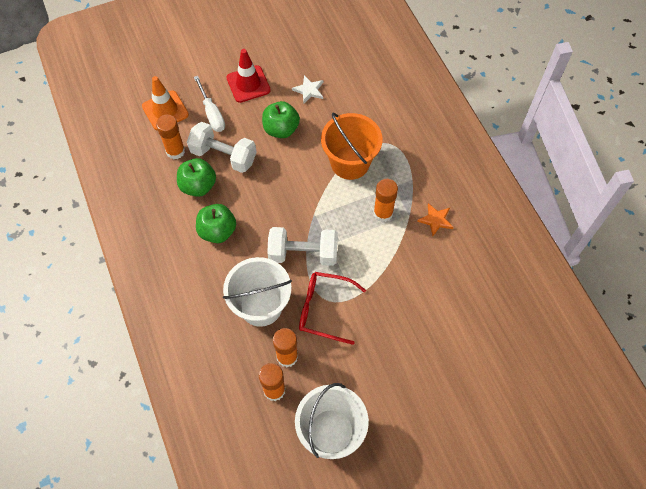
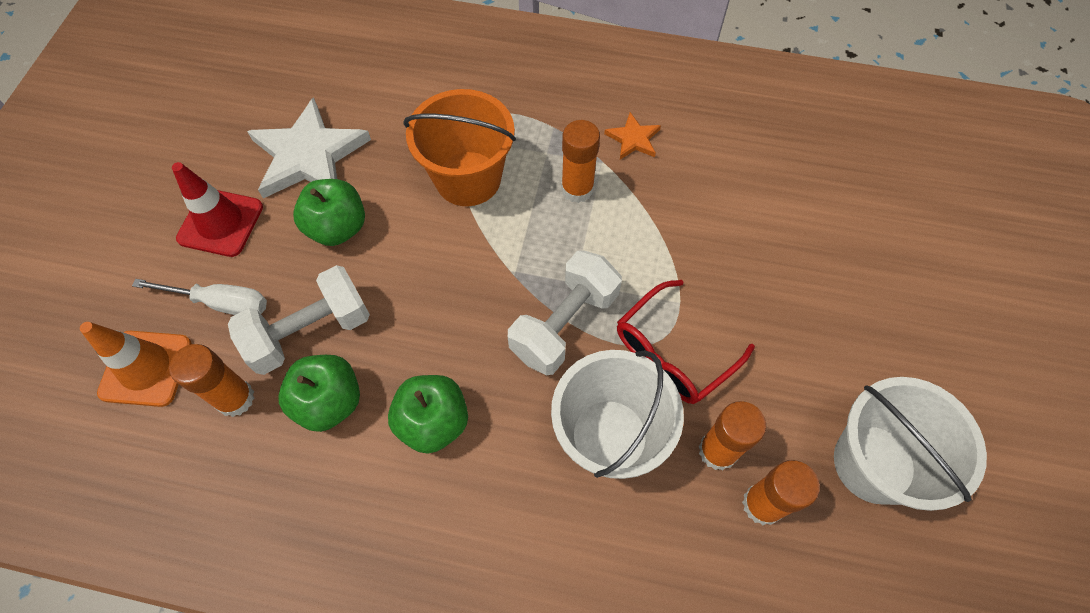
camera: 55 degrees left, 0 degrees up
(309, 90) = (308, 155): white star -> white star, size x2.09

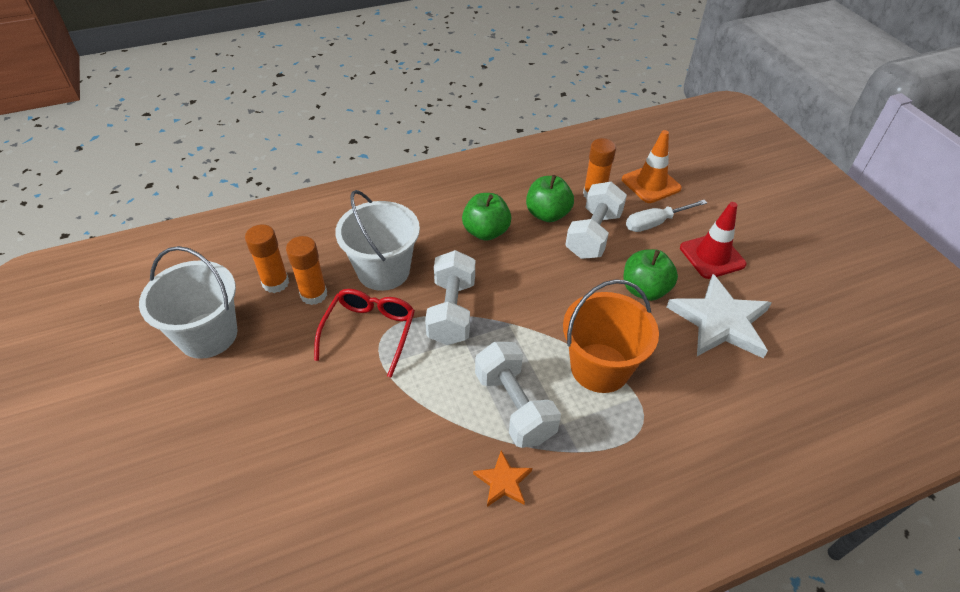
camera: 145 degrees right, 15 degrees down
(577, 189) = (514, 406): orange glue stick -> white dumbbell

